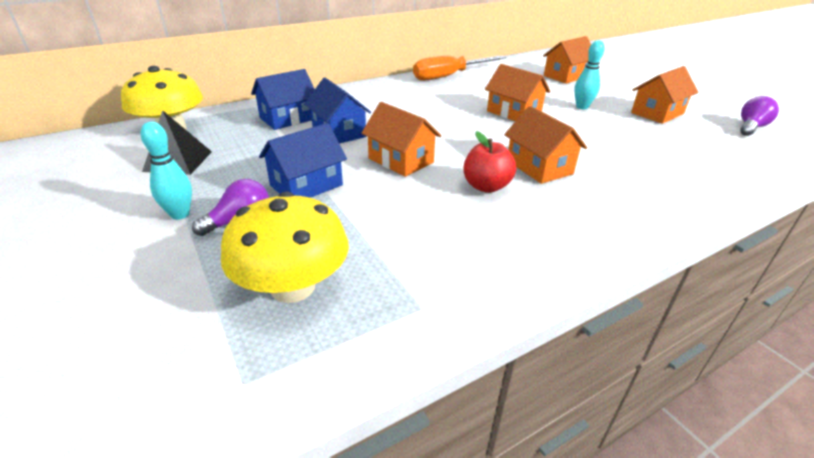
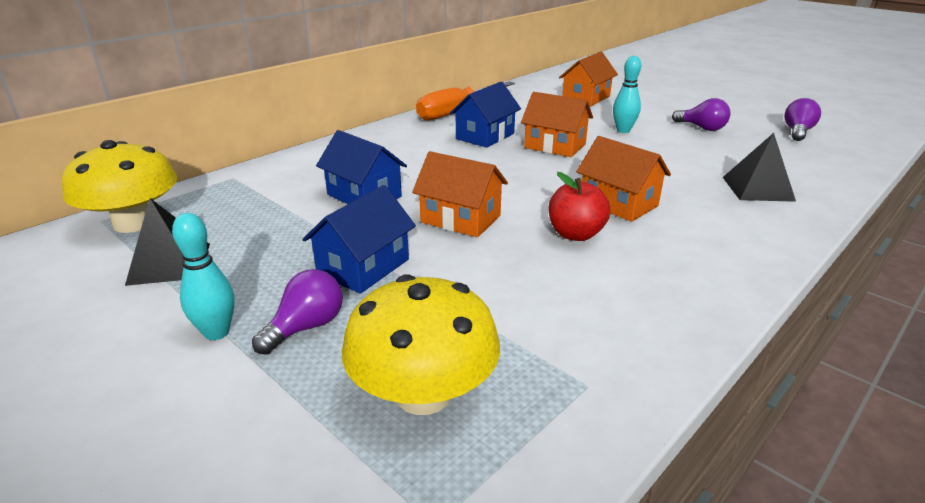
camera: 15 degrees left, 5 degrees down
(287, 118) = (287, 187): blue house -> blue house (485, 136)
(657, 113) = (702, 128): orange house -> purple light bulb
(677, 172) = (757, 188): none -> black pyramid

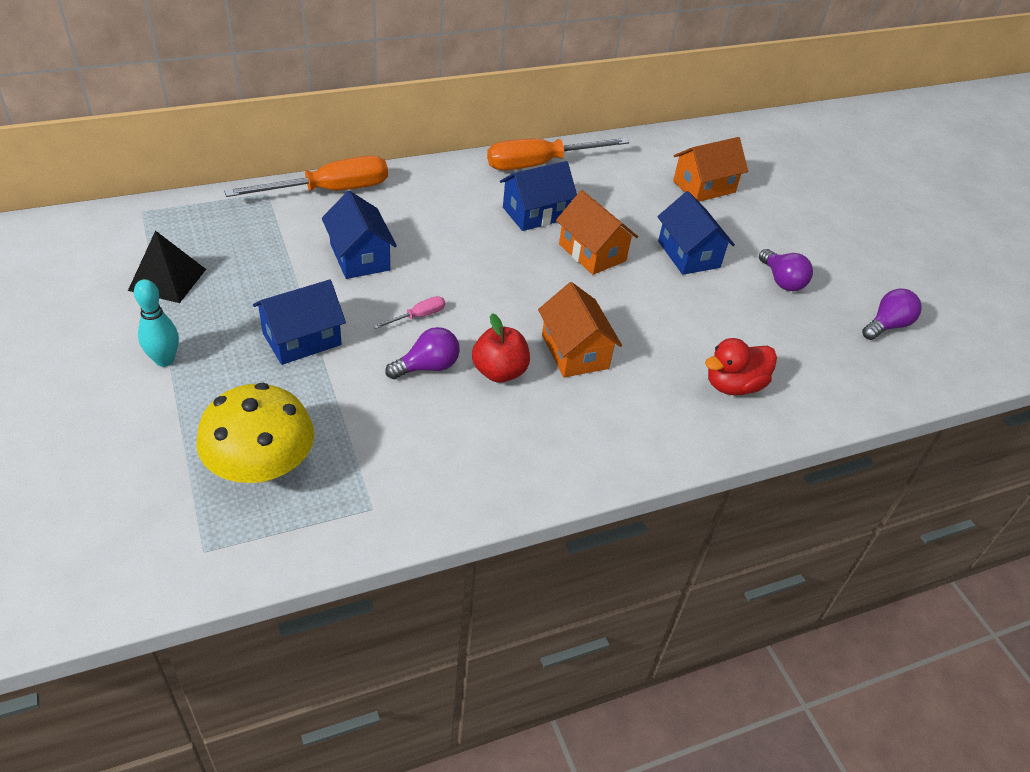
camera: 20 degrees right, 15 degrees up
(134, 223) = (163, 223): yellow mushroom -> none
(294, 163) = (329, 191): none -> orange screwdriver
(306, 327) = (224, 380): purple light bulb -> purple light bulb (427, 367)
(460, 219) = (418, 316): orange house -> pink screwdriver
(623, 130) = (688, 254): turquoise bowling pin -> blue house
(757, 188) = (733, 385): black pyramid -> red duck

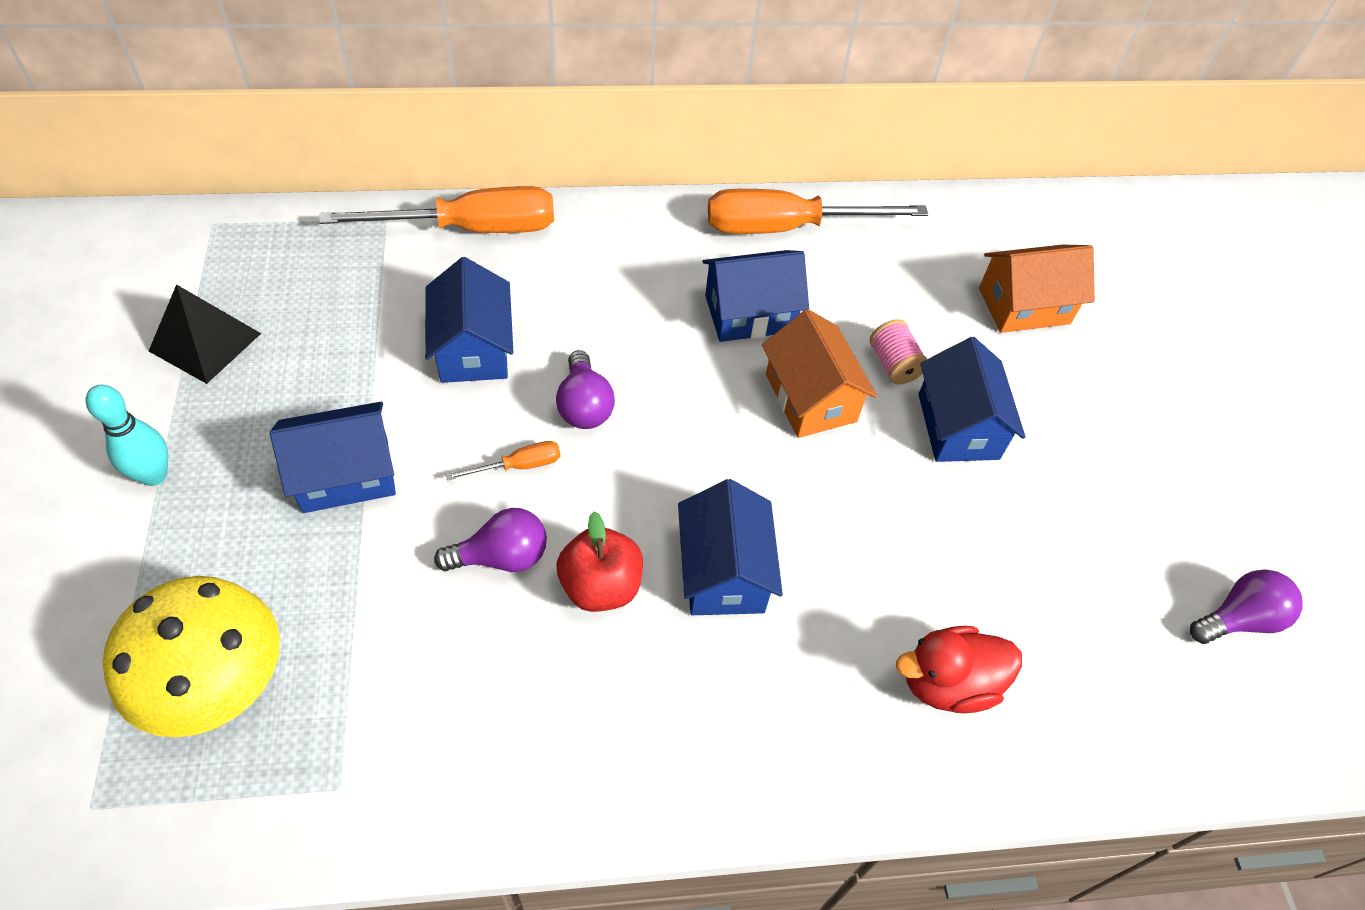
camera: 15 degrees right, 10 degrees up
(418, 316) = (519, 466): pink screwdriver -> orange screwdriver
(575, 352) = (724, 572): orange house -> blue house
(636, 228) = (893, 364): none -> pink spool
(782, 281) = (1090, 501): purple light bulb -> purple light bulb (584, 406)

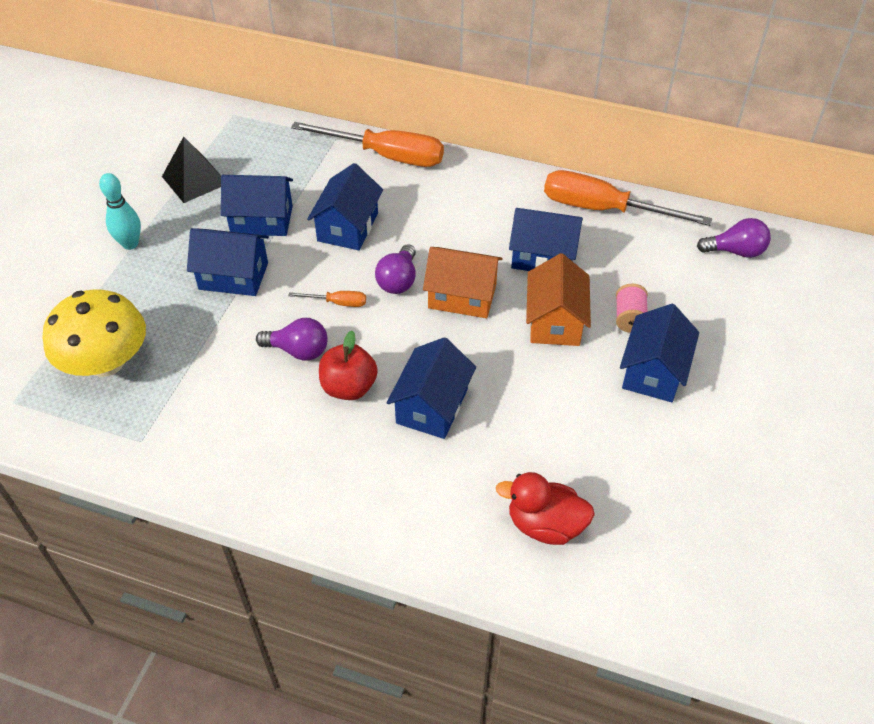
camera: 30 degrees right, 5 degrees down
(342, 375) = (262, 220): none -> blue house
(1024, 306) = (757, 309): orange house -> orange house (462, 296)
(1238, 619) = (797, 567): purple light bulb -> purple light bulb (735, 251)

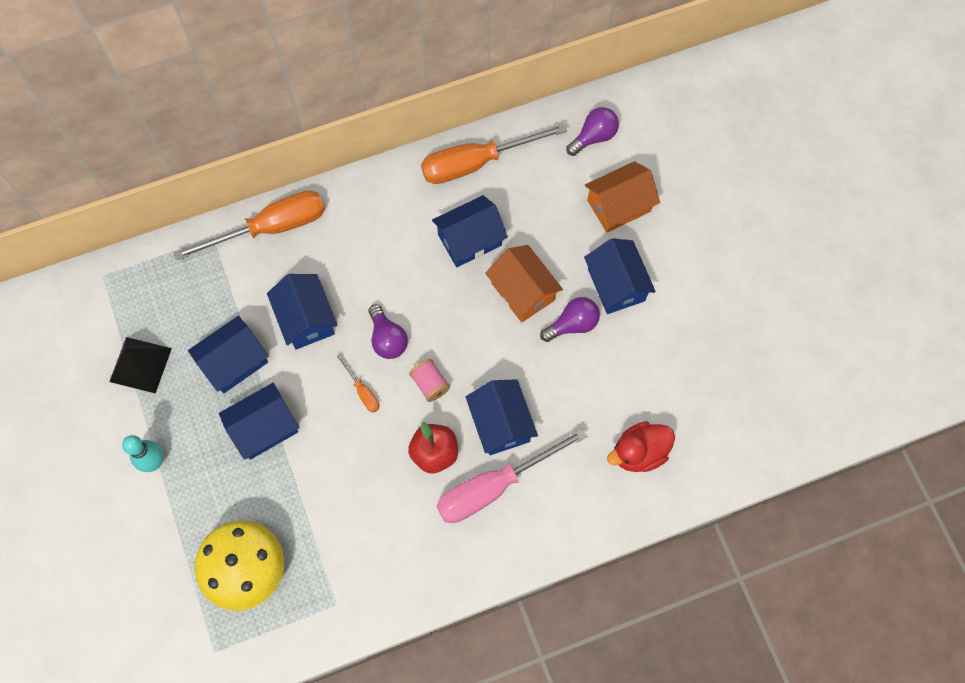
camera: 40 degrees left, 20 degrees up
(298, 351) = (373, 452): purple light bulb -> purple light bulb (572, 324)
(337, 303) = (362, 391): orange screwdriver -> orange screwdriver turned 90 degrees clockwise
(373, 451) = (494, 486): none -> pink screwdriver
(462, 296) = (443, 318): orange house -> orange house (618, 206)
(629, 318) = (568, 251): pink spool -> pink spool (430, 384)

